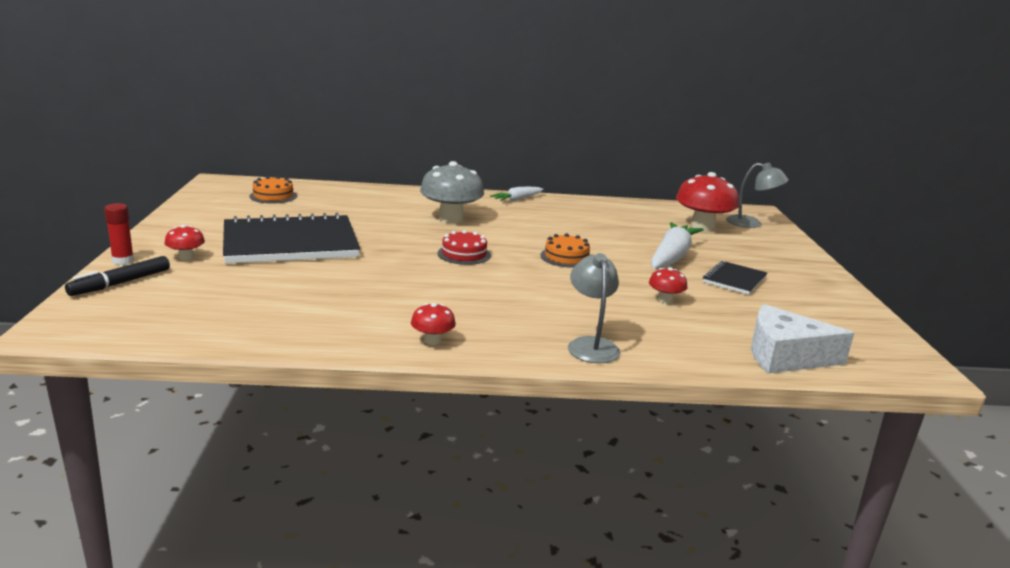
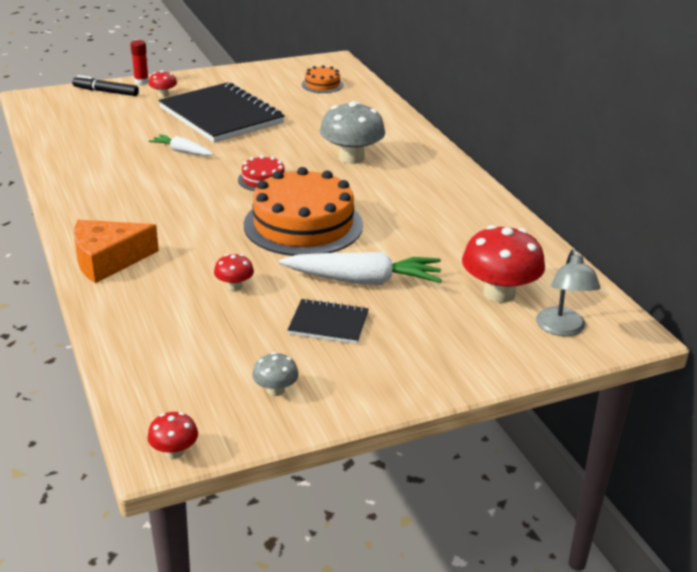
camera: 70 degrees right, 10 degrees up
(432, 340) = (79, 199): red mushroom -> red mushroom (174, 451)
(517, 199) = (453, 177): white carrot -> white carrot (182, 151)
(566, 257) = (303, 225): orange cake -> orange cake, size x2.17
(591, 345) = (108, 260): grey lamp -> orange cheese
(785, 356) = (142, 360): white cheese -> none
(829, 313) = (275, 390): none -> grey mushroom

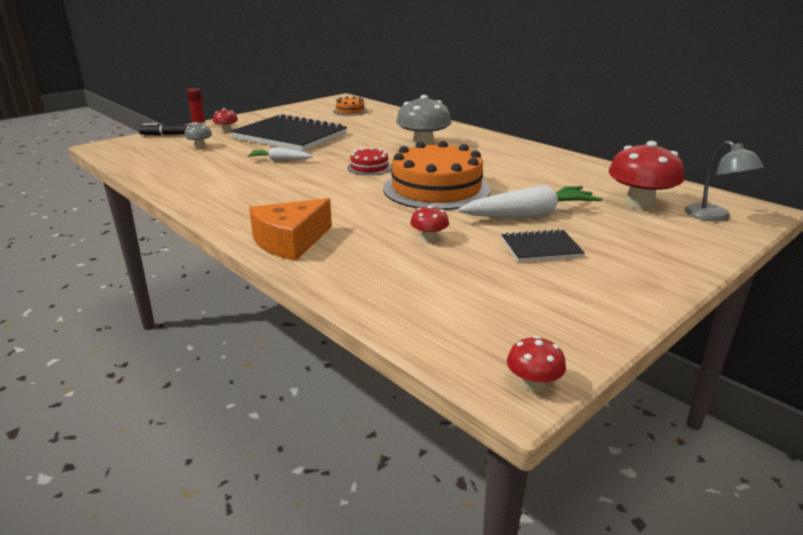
camera: 20 degrees left, 5 degrees down
(275, 390) = (561, 306): grey mushroom -> grey mushroom (200, 146)

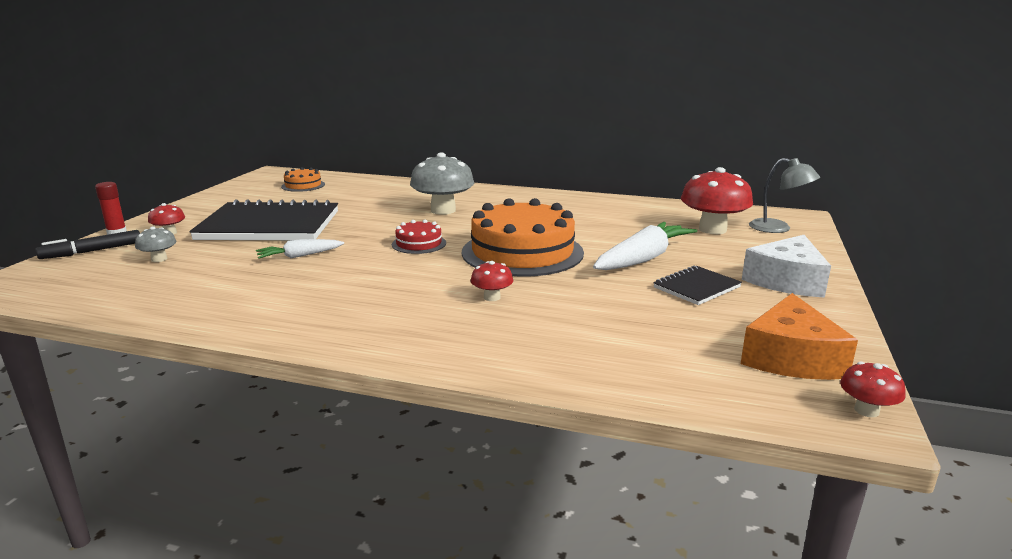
camera: 30 degrees left, 5 degrees down
(290, 241) = (452, 344): orange cheese -> orange cheese (791, 357)
(429, 238) = (589, 303): red mushroom -> red mushroom (492, 297)
(641, 263) = (787, 281): none -> white cheese

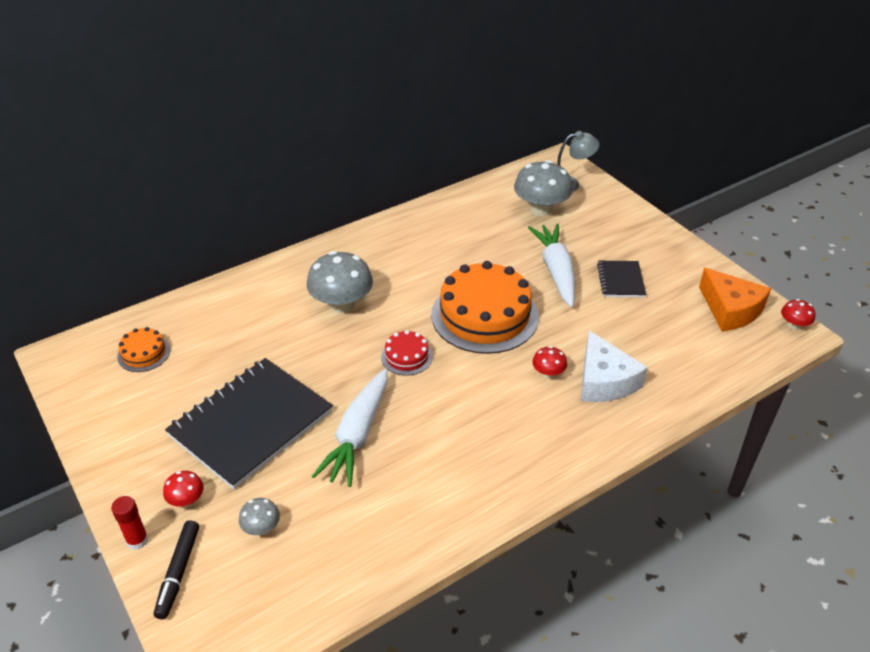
camera: 50 degrees left, 20 degrees up
(299, 256) = (357, 435): white carrot -> white carrot, size x1.81
(712, 229) = (541, 209): red mushroom -> grey mushroom
(787, 281) = (646, 241): white cheese -> white cheese (604, 381)

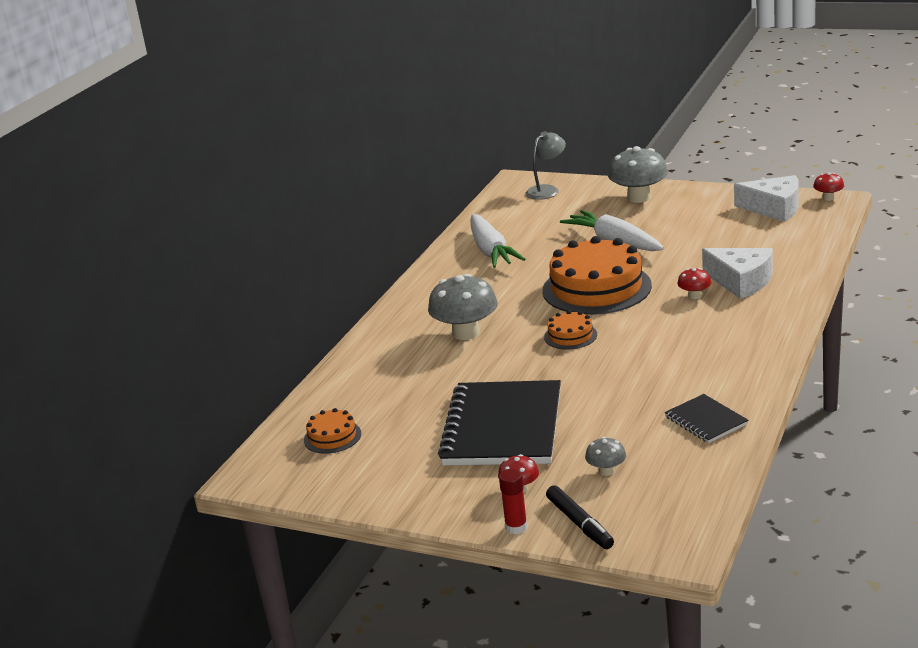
camera: 30 degrees left, 15 degrees down
(357, 435) = (601, 391): white carrot -> white carrot (491, 251)
(406, 356) = (570, 336): red cake -> orange cake
(541, 209) = (546, 213): grey mushroom -> grey mushroom (639, 197)
(620, 280) = (672, 226): black notebook -> black notebook (706, 421)
(730, 310) = (774, 208): orange cheese -> white cheese

